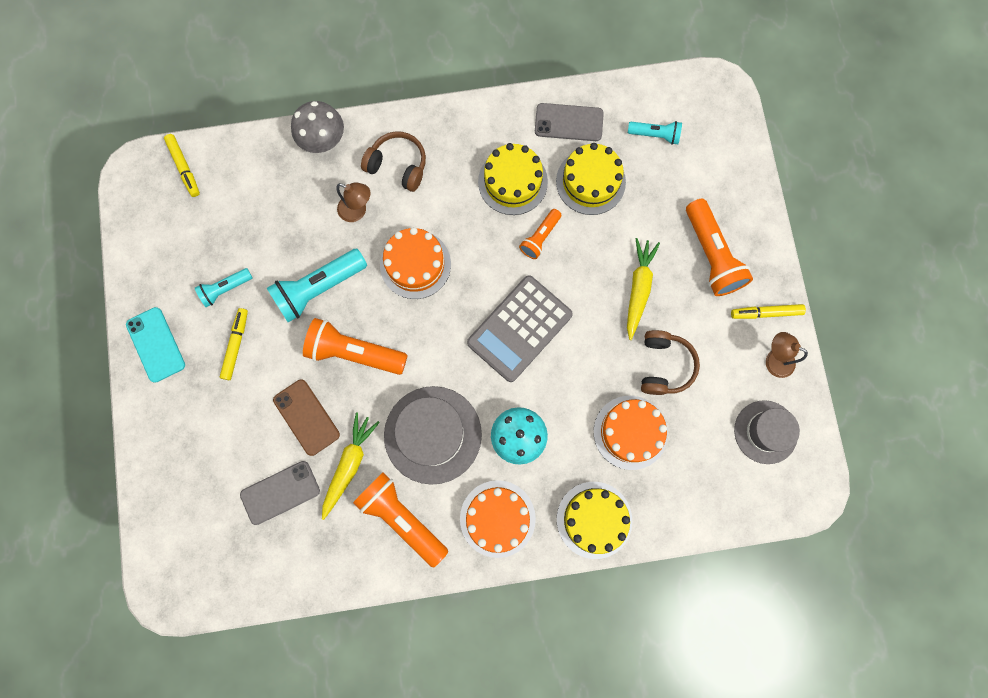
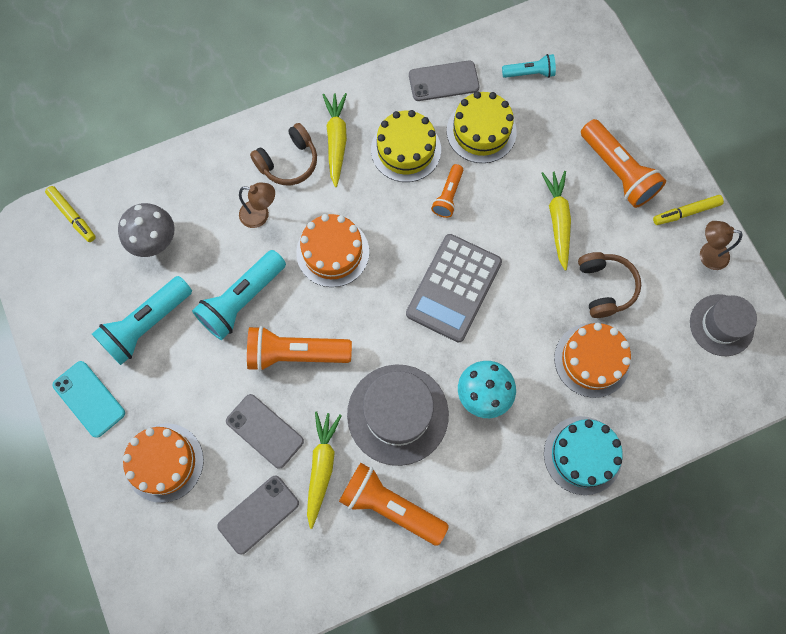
camera: 15 degrees left, 5 degrees down
(225, 289) = (147, 325): turquoise flashlight -> turquoise flashlight, size x1.79
(236, 345) = (172, 378): yellow marker -> none
(306, 417) = (264, 431): brown phone -> grey phone
(323, 140) = (207, 156): grey mushroom -> grey mushroom (154, 241)
(398, 165) = (288, 162): brown headphones -> brown headphones turned 135 degrees clockwise
(449, 156) = (336, 140): none -> yellow carrot
(497, 518) = (486, 480): orange cake -> orange cake (164, 462)
(594, 519) = (582, 455): yellow cake -> turquoise cake

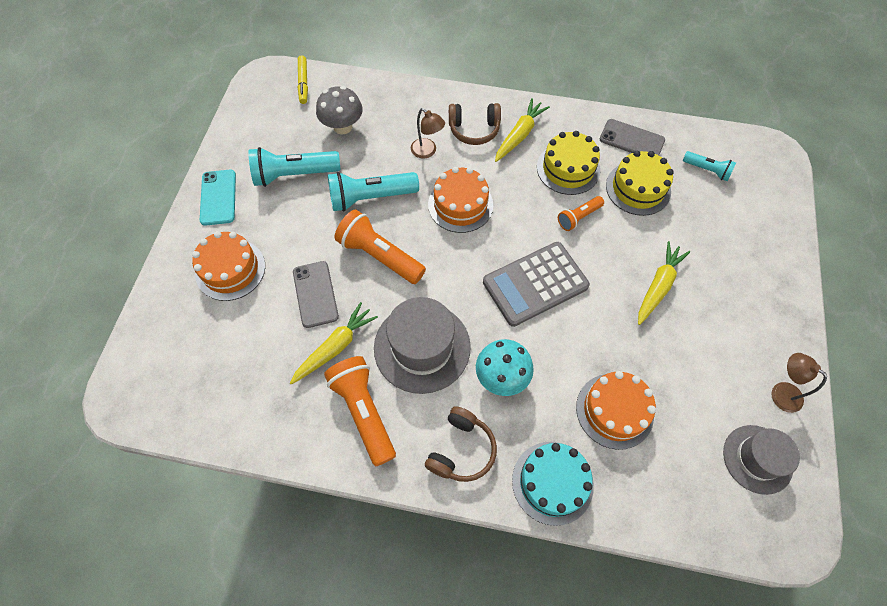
camera: 35 degrees right, 10 degrees down
(258, 514) = (263, 349): grey phone -> none
(604, 287) = (665, 360): brown headphones -> brown headphones (461, 450)
(617, 171) = (737, 280): orange flashlight -> none
(686, 212) = (781, 347): yellow marker -> none

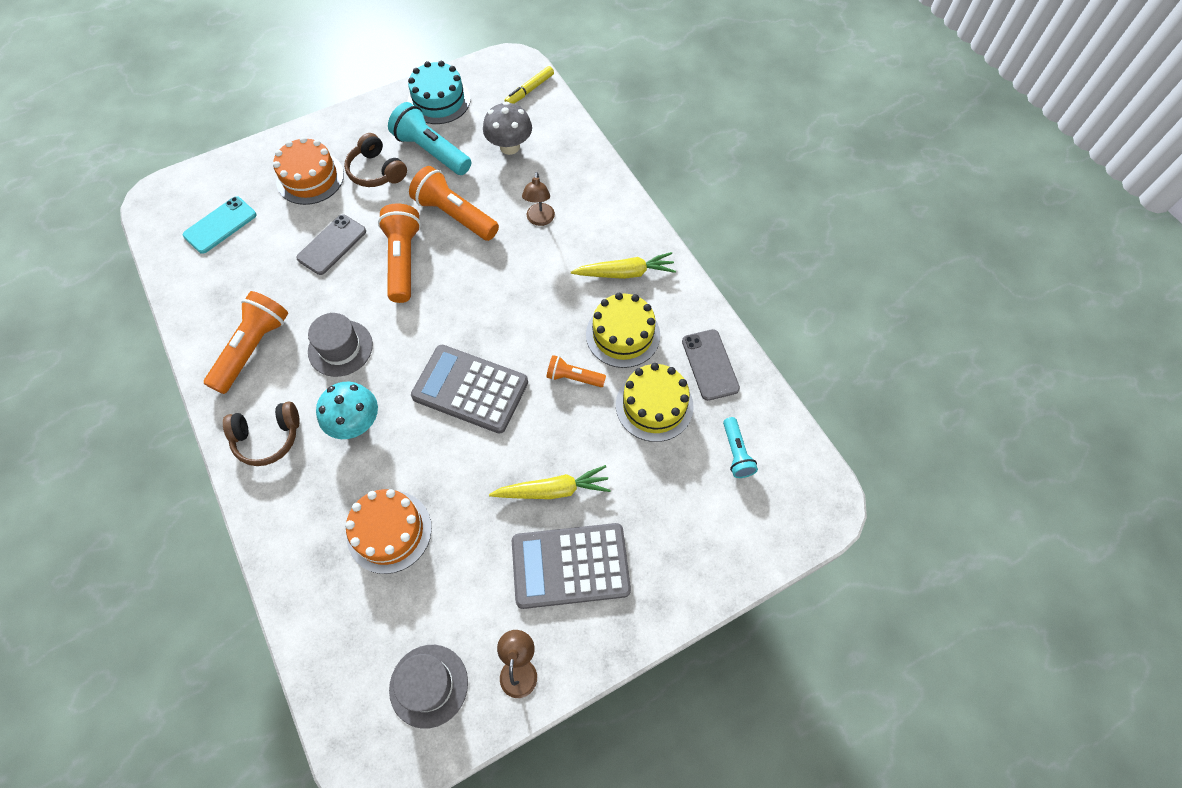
camera: 50 degrees right, 0 degrees up
(218, 197) = (368, 123): turquoise phone -> turquoise phone (220, 225)
(335, 347) = (295, 291): yellow carrot -> none
(371, 198) = (455, 215): turquoise flashlight -> orange flashlight
(422, 347) = (340, 348): grey hat -> grey hat, size x0.65
(460, 205) = (505, 280): orange cake -> none
(474, 129) = (597, 236): brown headphones -> brown headphones (376, 171)
(552, 482) = (285, 524): turquoise cake -> turquoise cake (439, 100)
(723, 313) = (570, 565): none -> grey calculator

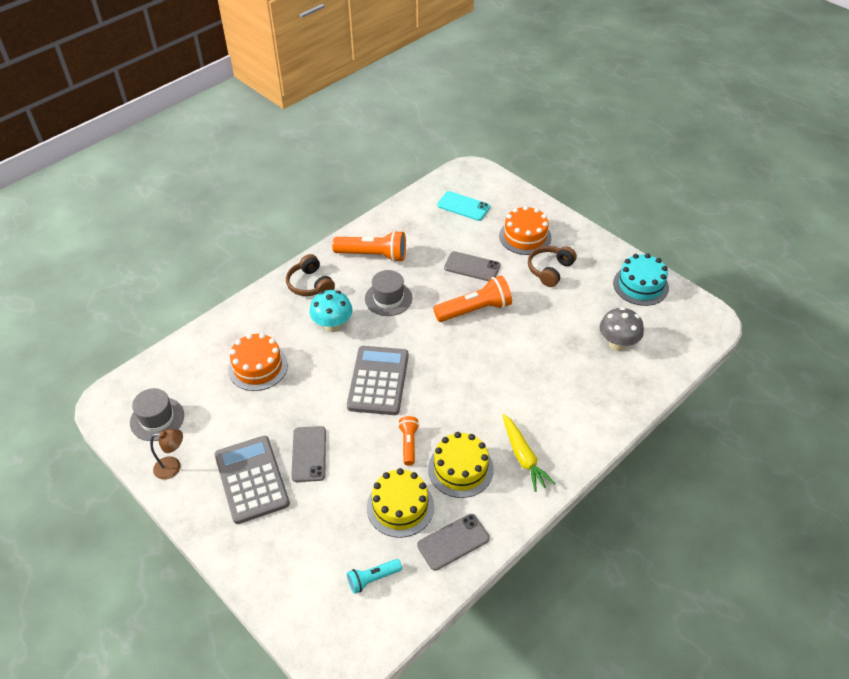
camera: 75 degrees right, 15 degrees down
(431, 151) = (586, 296): turquoise flashlight -> none
(455, 215) = (530, 328): orange flashlight -> none
(529, 90) = (688, 340): yellow marker -> none
(540, 220) = (551, 383): brown lamp -> none
(553, 490) = (309, 454): yellow carrot -> grey phone

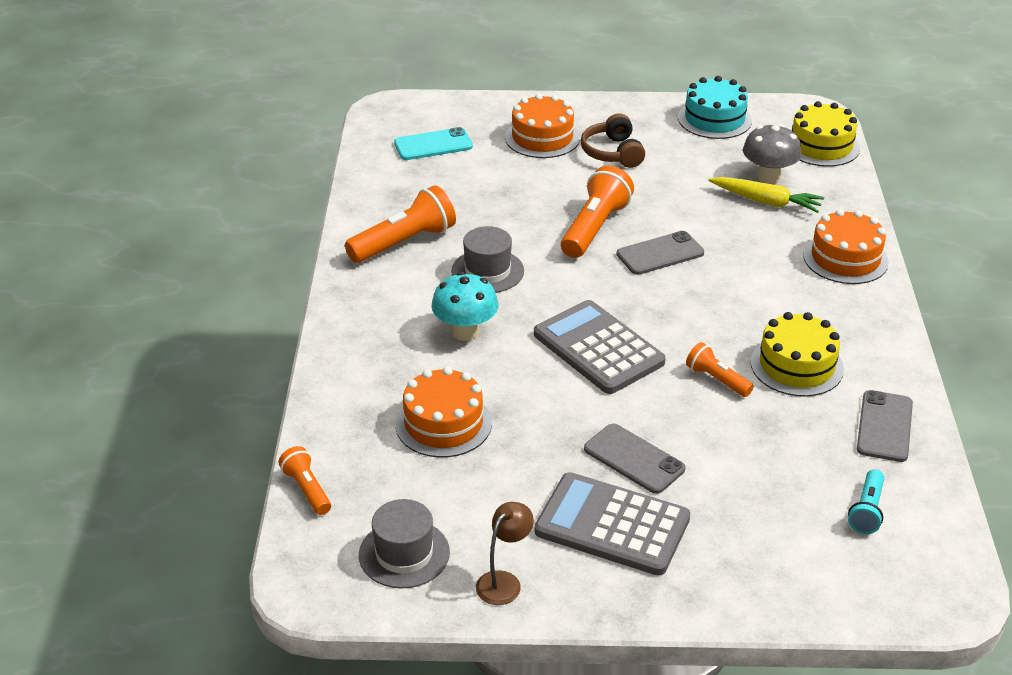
camera: 45 degrees left, 10 degrees down
(165, 356) = (307, 489): none -> orange flashlight
(310, 284) = (374, 311): brown headphones -> none
(400, 506) = (794, 435): yellow cake -> yellow cake (821, 146)
(472, 267) = (530, 193): grey phone -> grey phone (660, 253)
(523, 457) = (833, 317): yellow carrot -> yellow carrot (766, 202)
(585, 427) = (845, 258): none -> orange cake

